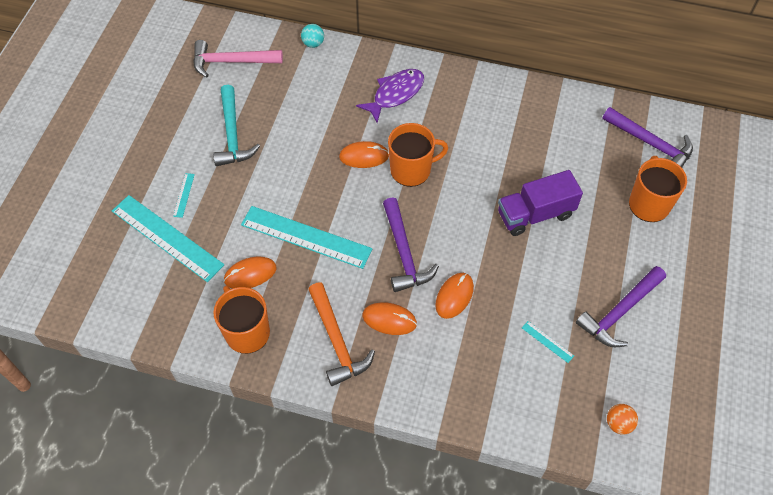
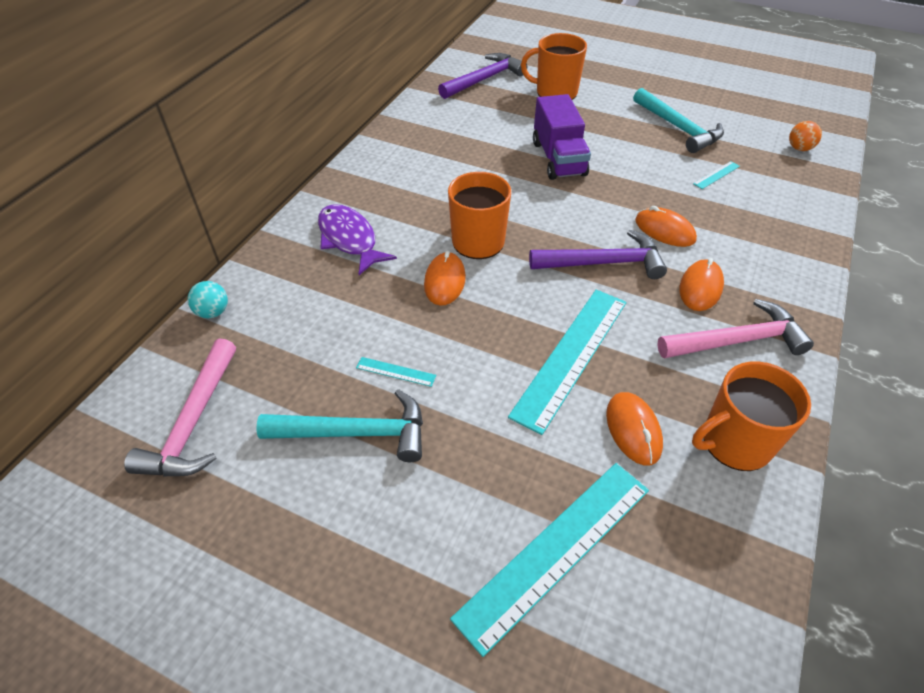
camera: 80 degrees left, 10 degrees down
(184, 195) = (467, 517): turquoise ruler -> turquoise ruler (396, 372)
(337, 340) = (736, 341): orange hammer -> pink hammer
(620, 312) = (678, 128): purple hammer -> turquoise hammer

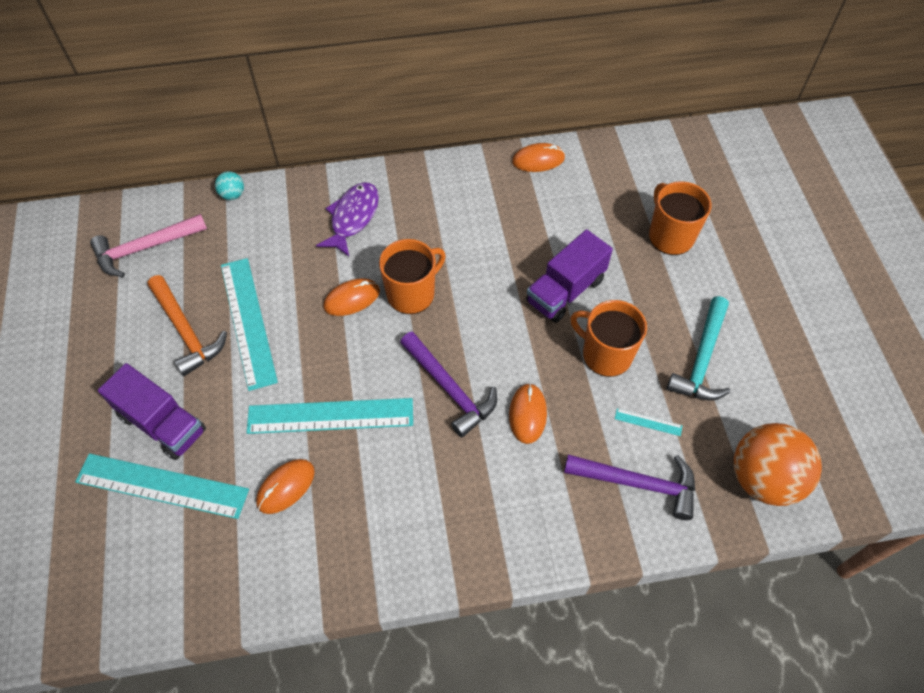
camera: 55 degrees right, 10 degrees up
(355, 433) = (186, 331): turquoise hammer -> orange hammer
(396, 372) = (248, 322): turquoise ruler -> turquoise ruler, size x2.49
(466, 513) = (162, 423): none -> purple truck
(484, 79) = (639, 174): purple hammer -> purple hammer (637, 483)
(700, 288) = (471, 471): orange mouse -> orange mouse (538, 160)
(734, 442) = (314, 558): orange mug -> orange mug (605, 354)
(736, 341) = (424, 521): pink hammer -> none
(799, 148) = (763, 478): orange ball -> orange ball, size x2.31

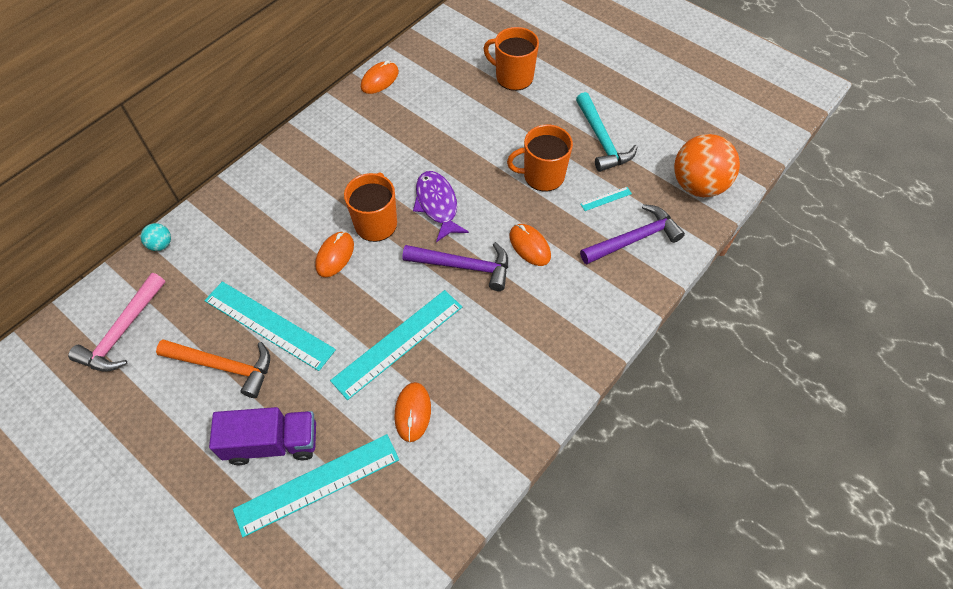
camera: 40 degrees left, 0 degrees up
(353, 218) = (279, 200): purple fish -> purple fish (437, 205)
(565, 291) = (479, 153): purple truck -> none

